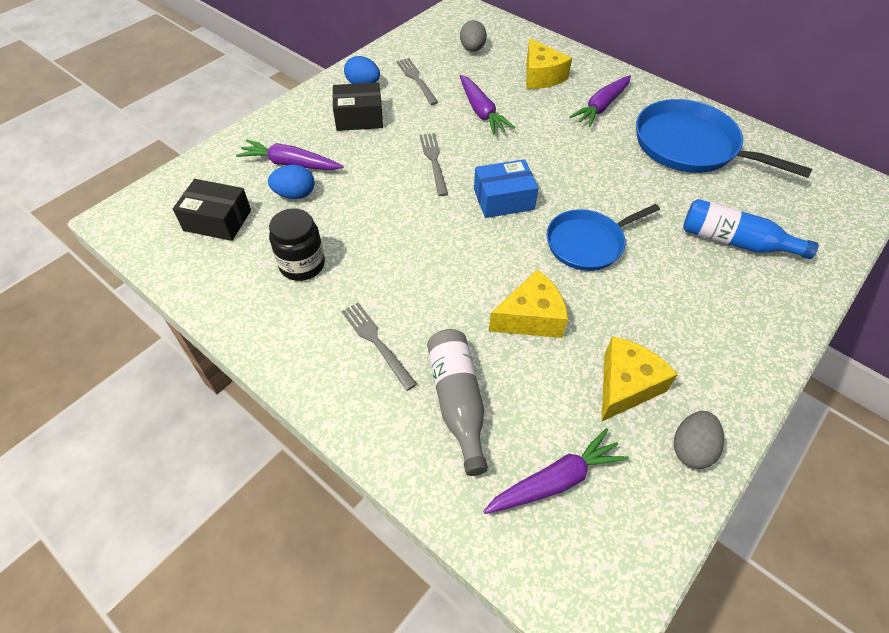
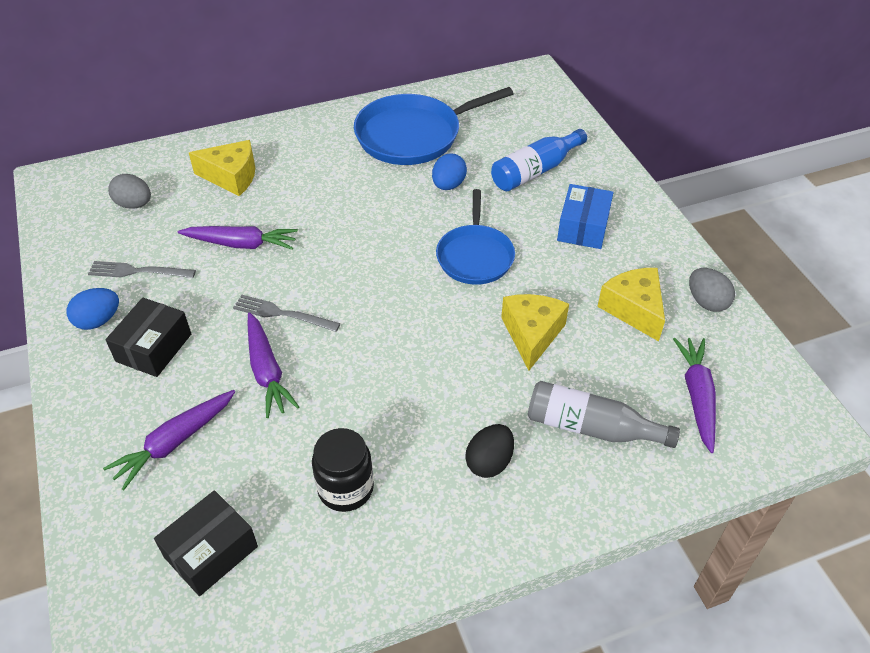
camera: 60 degrees left, 5 degrees down
(295, 194) = (231, 456): blue egg -> blue egg (448, 185)
(376, 341) = (489, 462): grey fork -> black egg
(503, 199) = (379, 286): blue box -> blue box (583, 227)
(601, 107) = (315, 160): purple carrot -> purple carrot (267, 371)

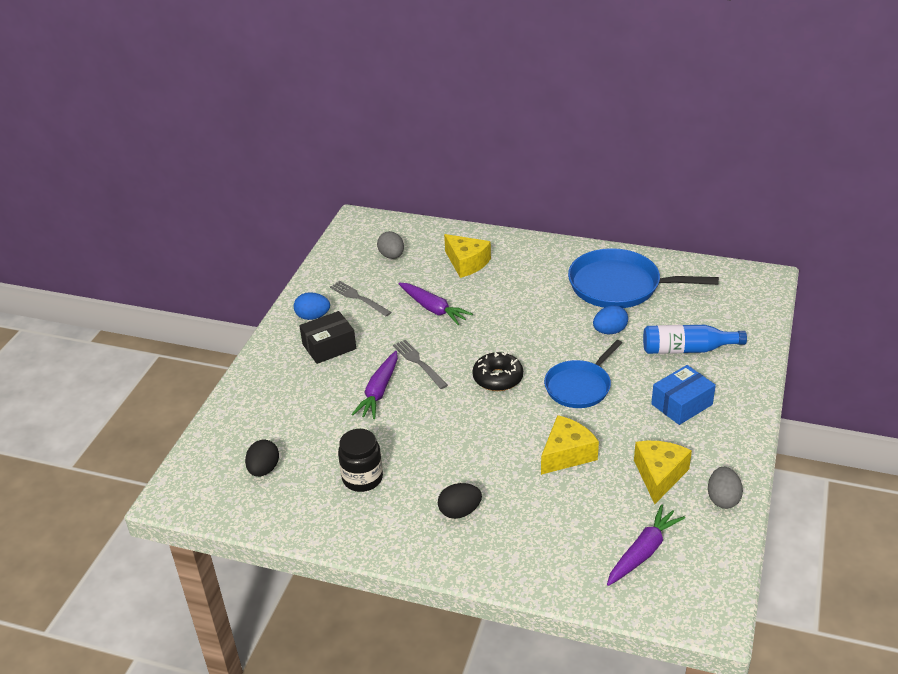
camera: 40 degrees right, 10 degrees down
(175, 442) = (295, 404): purple carrot -> none
(211, 552) = (264, 469): black box -> black egg
(385, 288) = (498, 378): none -> black donut
(591, 427) = (546, 529): grey bottle -> none

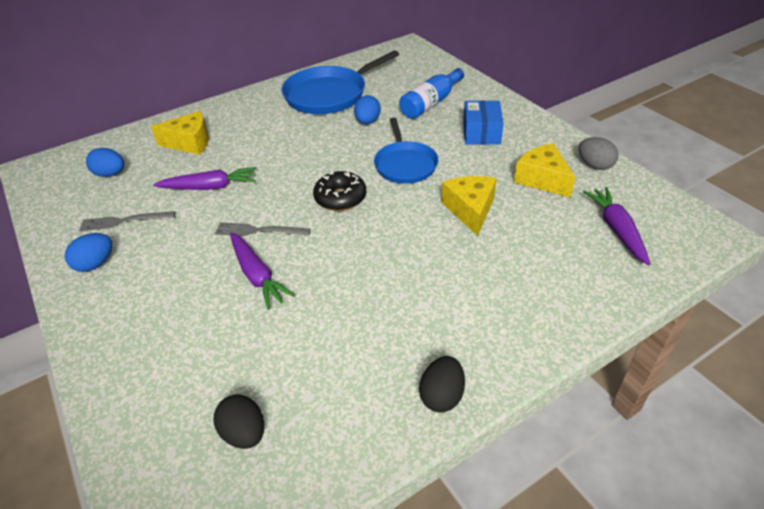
camera: 50 degrees left, 5 degrees up
(329, 346) = (151, 275): black box -> none
(362, 478) = (354, 354): black jar -> none
(391, 256) = (110, 174): grey egg -> blue egg
(459, 511) = (471, 308): black egg -> black egg (442, 396)

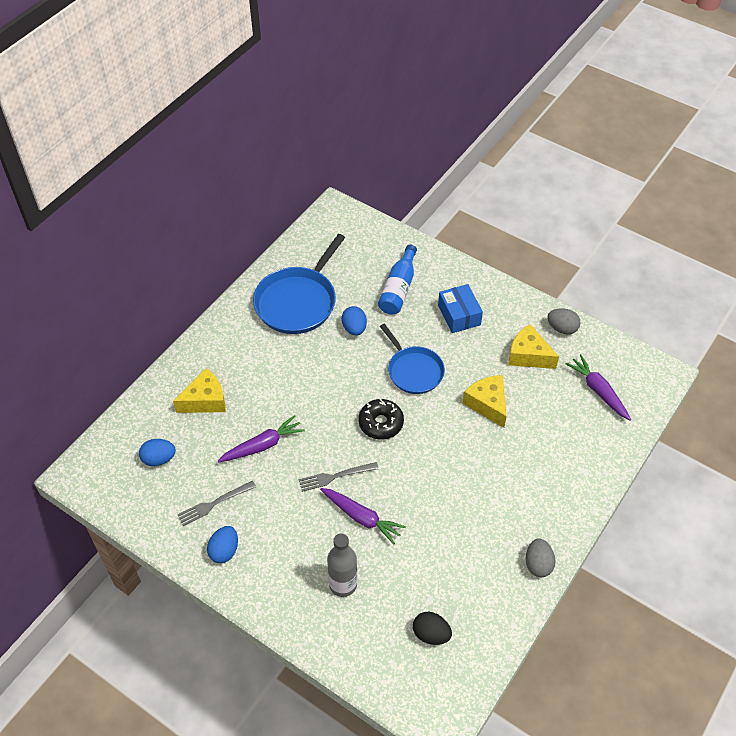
camera: 25 degrees left, 10 degrees up
(184, 336) = (343, 584): none -> grey bottle
(442, 396) = (538, 564): black egg -> grey egg

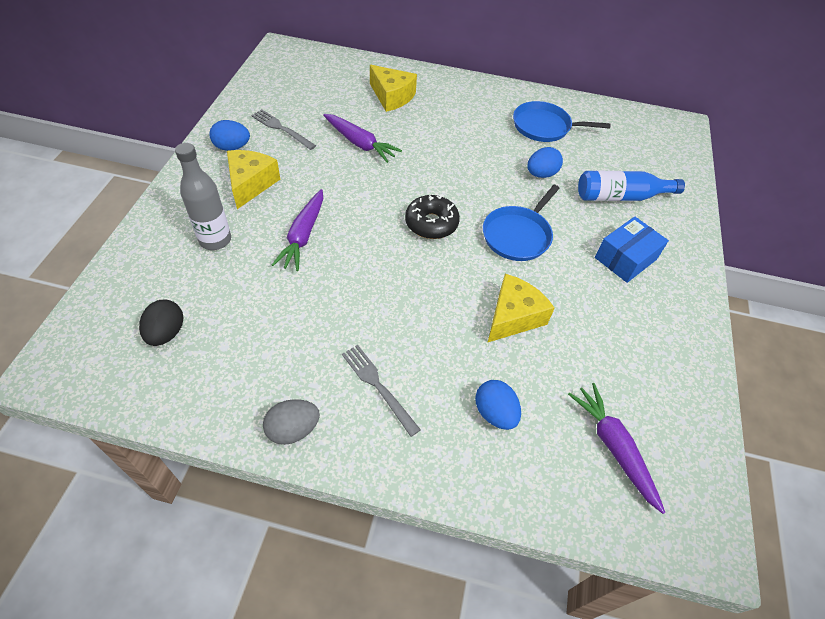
camera: 65 degrees right, 0 degrees up
(159, 459) = (316, 86): blue egg -> blue egg (495, 413)
(298, 301) = (544, 127): blue pan -> blue pan, size x0.65
(334, 477) = (345, 203): grey fork -> grey fork (377, 385)
(528, 355) = (616, 345): yellow cheese -> yellow cheese (251, 184)
(562, 328) = (688, 375): grey egg -> none
(598, 391) = (613, 447): purple carrot -> purple carrot turned 60 degrees counterclockwise

